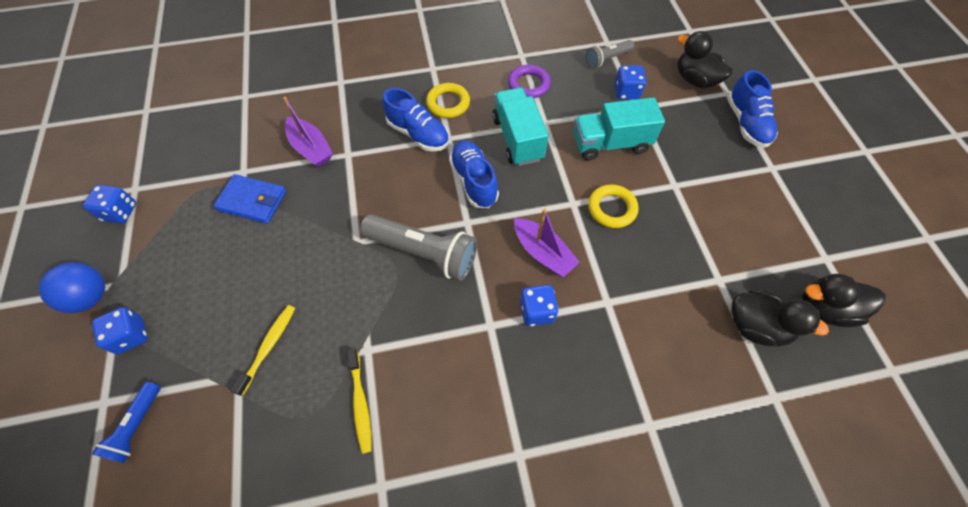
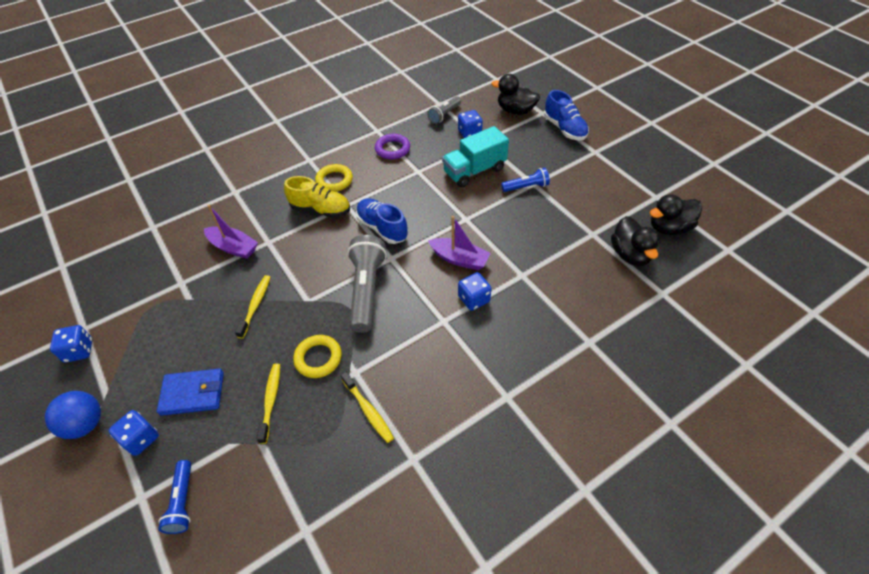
camera: 20 degrees left, 10 degrees down
(252, 201) = (201, 302): blue wallet -> blue wallet (193, 393)
(303, 226) = (255, 305): none -> yellow toothbrush
(418, 134) = (320, 209): blue shoe -> yellow shoe
(423, 253) = (367, 290): grey flashlight -> grey flashlight turned 90 degrees counterclockwise
(517, 139) = (402, 188): turquoise truck -> none
(612, 208) = (496, 213): yellow ring -> yellow ring (318, 358)
(663, 186) = (526, 187): none -> blue flashlight
(755, 326) = (630, 254): black duck -> black duck turned 75 degrees clockwise

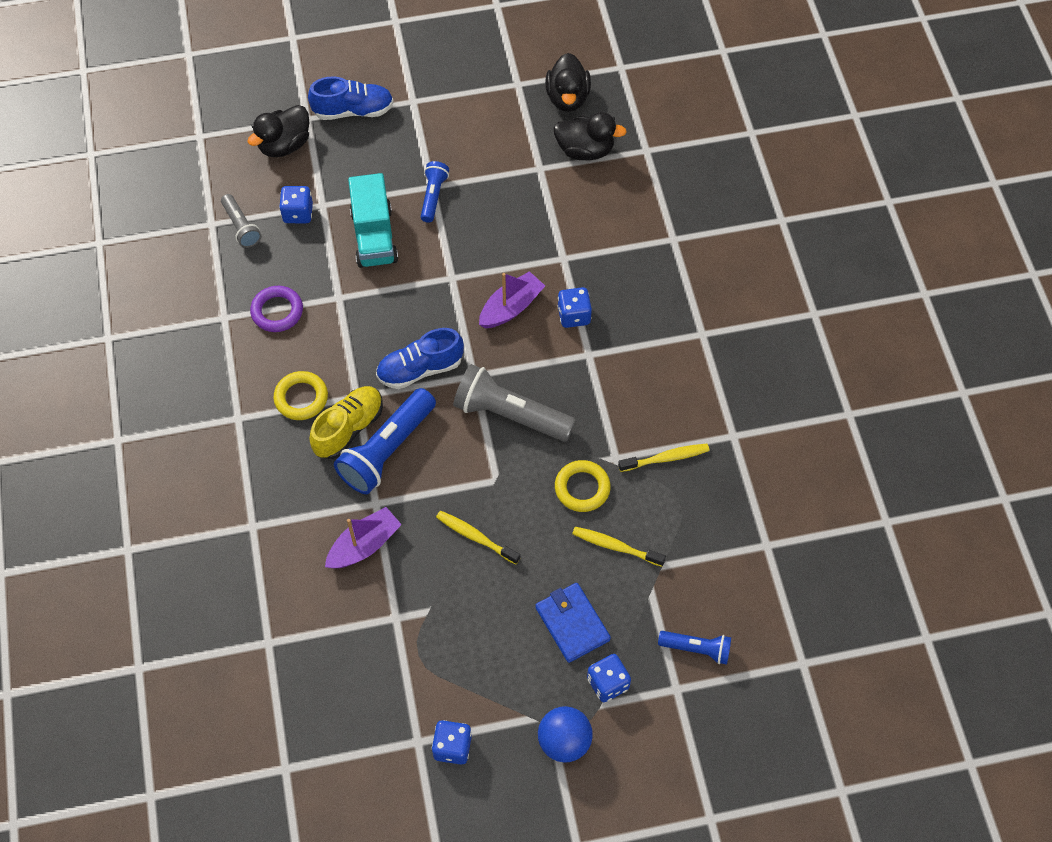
camera: 70 degrees left, 10 degrees up
(193, 393) = (572, 623): blue wallet -> blue wallet turned 45 degrees counterclockwise
(311, 233) = (387, 450): none -> blue flashlight

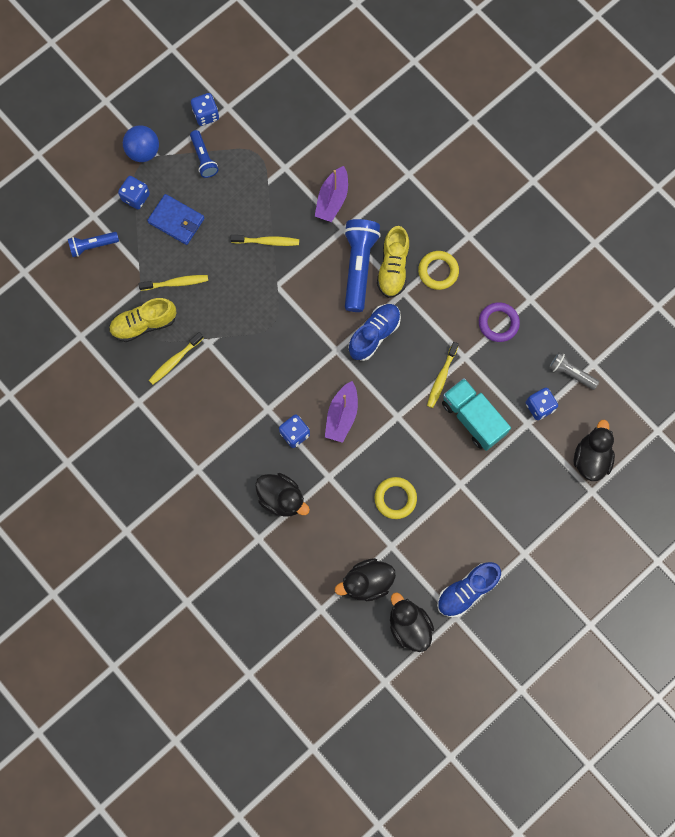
camera: 150 degrees right, 15 degrees up
(353, 111) = (563, 518): blue shoe -> blue shoe (467, 590)
(378, 290) = (441, 378): none -> yellow toothbrush
(433, 196) = (453, 476): blue flashlight -> blue flashlight (203, 158)
(510, 414) = (294, 335): grey flashlight -> none
(582, 488) = (218, 310): yellow ring -> yellow ring (395, 498)
(626, 263) = (281, 498): none -> black duck
(680, 518) = (144, 324): none -> yellow shoe

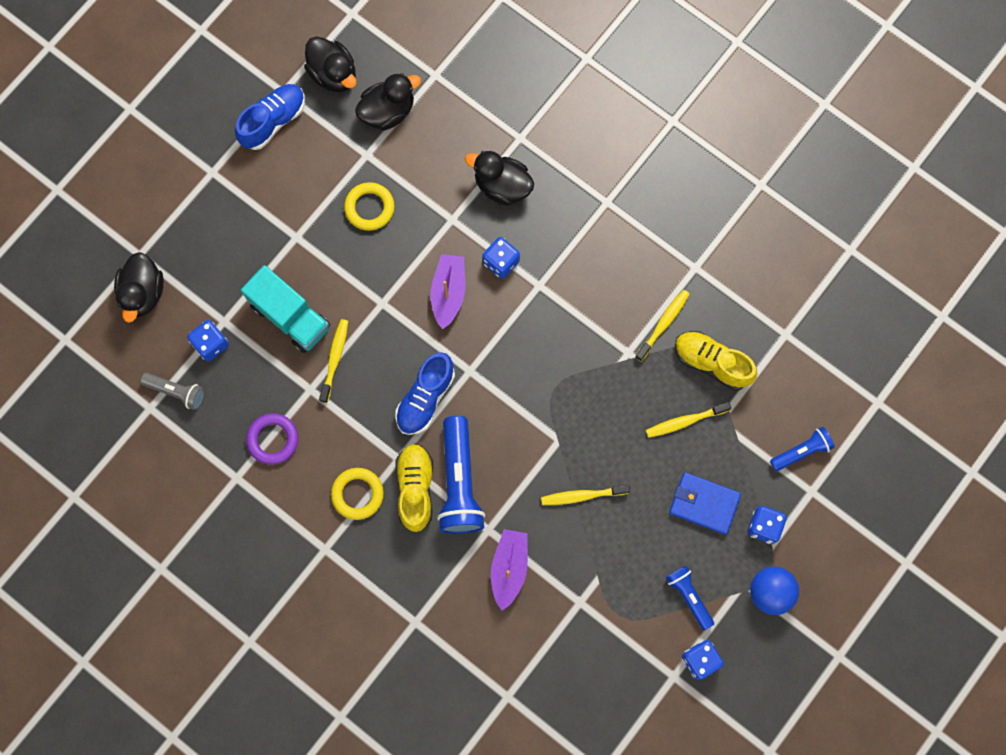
camera: 170 degrees right, 0 degrees up
(144, 324) = (712, 363): yellow shoe -> yellow shoe turned 120 degrees counterclockwise

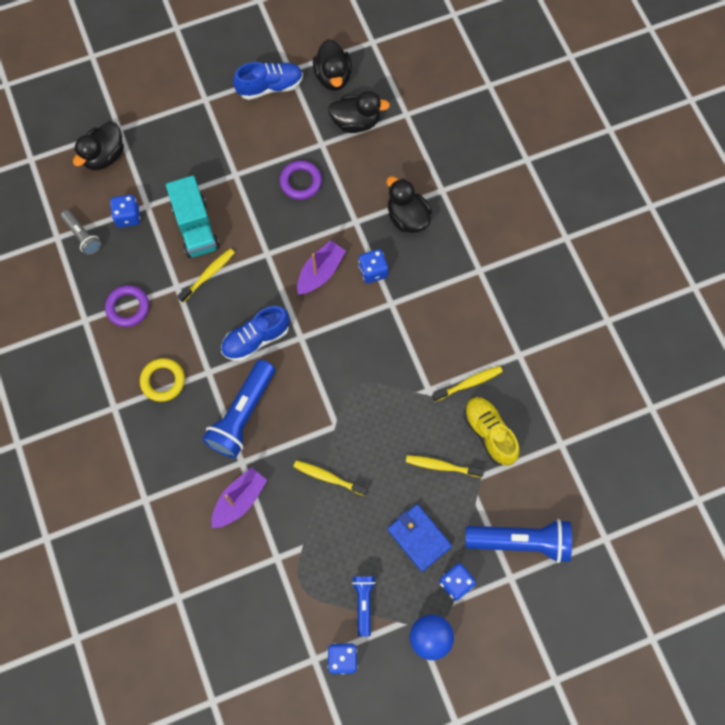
camera: 30 degrees right, 5 degrees down
(369, 208) = (300, 182): yellow ring -> purple ring
(415, 489) = (207, 401): yellow shoe -> none
(801, 451) = (520, 541): blue flashlight -> blue flashlight, size x1.80

